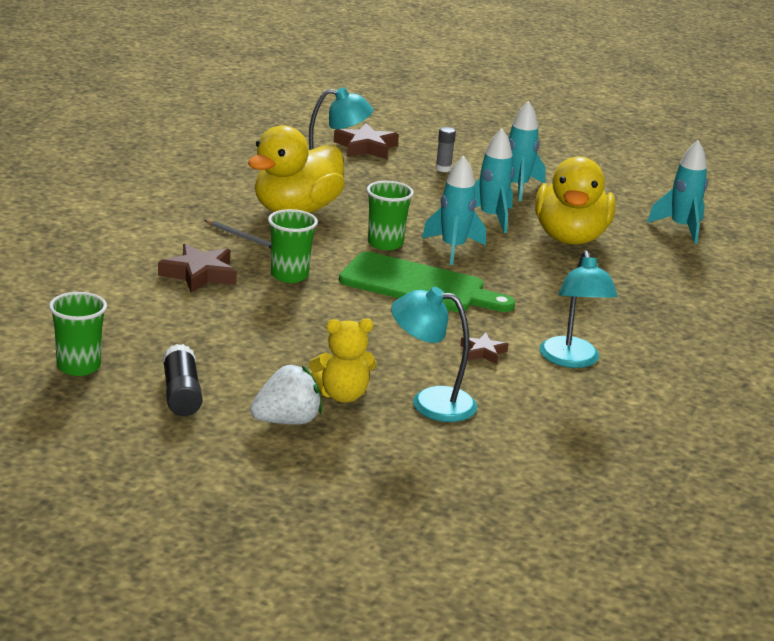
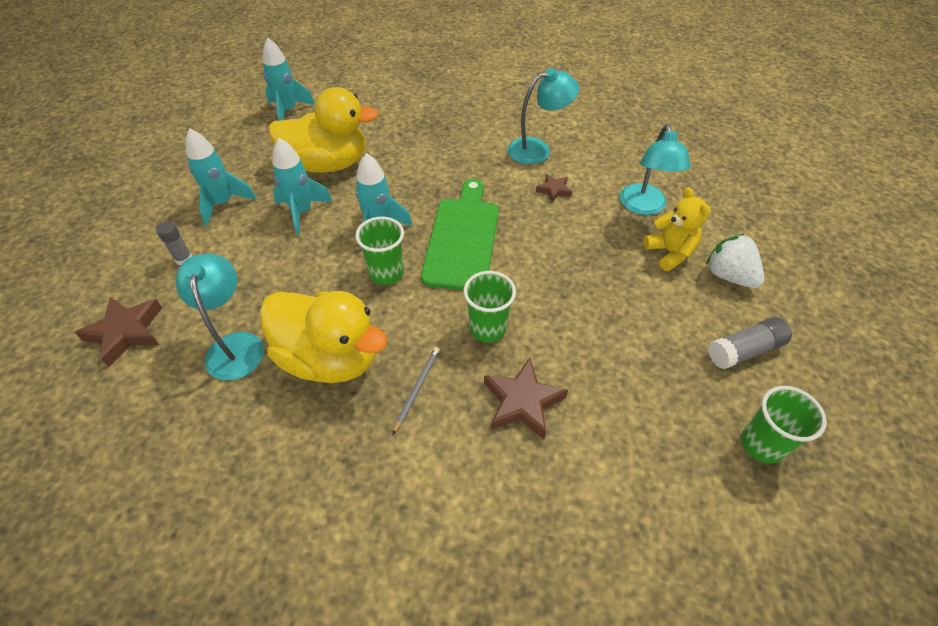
camera: 100 degrees left, 25 degrees up
(181, 394) = (744, 350): black glue stick -> grey glue stick

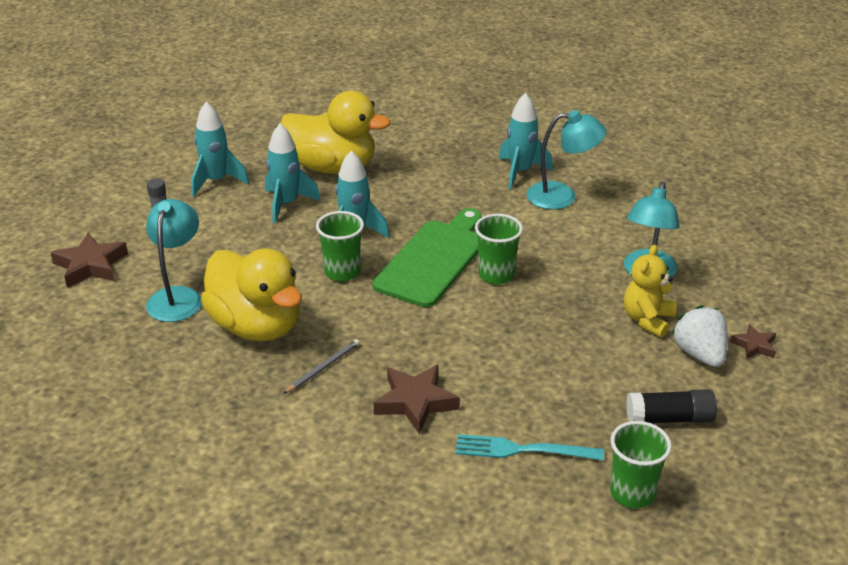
camera: 20 degrees right, 15 degrees down
(288, 111) = (316, 111): turquoise rocket -> turquoise rocket (520, 172)
(487, 328) = (415, 338): green cup -> green cup (496, 275)
(554, 190) = (556, 237): brown star -> brown star (754, 345)
(644, 427) = (521, 450): none -> turquoise fork
(670, 253) = (647, 320): yellow teddy bear -> yellow teddy bear turned 150 degrees counterclockwise
(744, 350) = (669, 418): grey glue stick -> black glue stick

